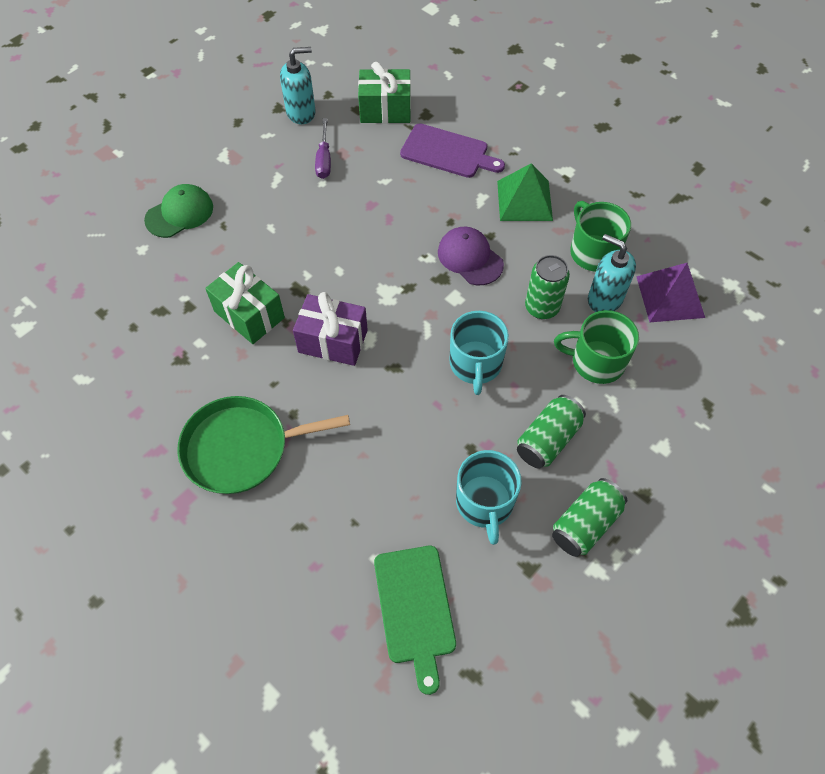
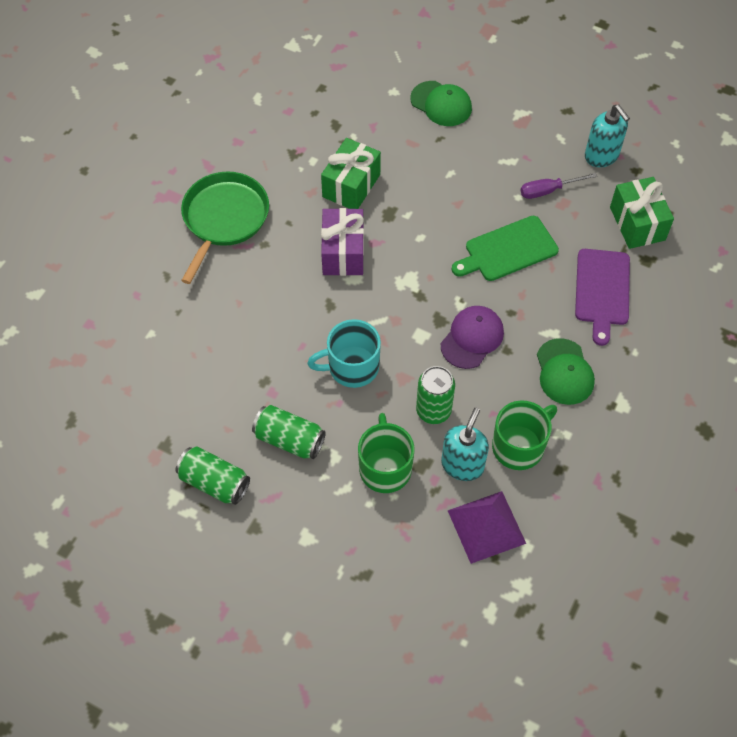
camera: 75 degrees right, 0 degrees up
(241, 448) = (224, 218): green pan -> green pan turned 45 degrees clockwise
(415, 609) = (115, 370): green cutting board -> green cutting board (507, 250)
(484, 503) = (216, 401): turquoise mug -> none
(524, 200) = (564, 372): green pyramid -> green cap

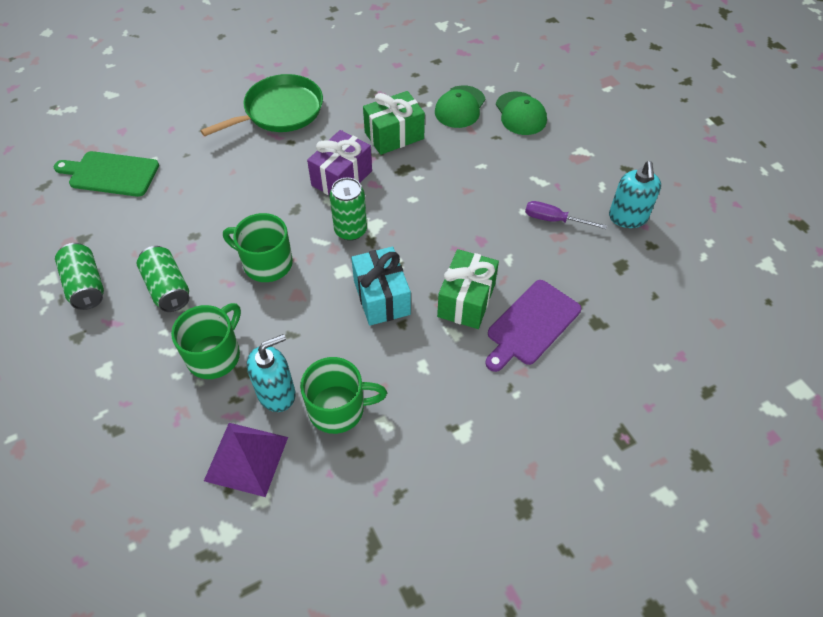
camera: 35 degrees right, 5 degrees down
(352, 367) = (266, 263): turquoise mug -> green mug
(433, 410) = (296, 335): green can -> green can (350, 230)
(472, 338) = (381, 297): purple cap -> turquoise gift
(507, 250) = (475, 246): green cutting board -> green cutting board (110, 174)
(564, 372) = (435, 372): green cap -> green cap (460, 107)
(637, 223) = (614, 288): green gift -> green gift (466, 300)

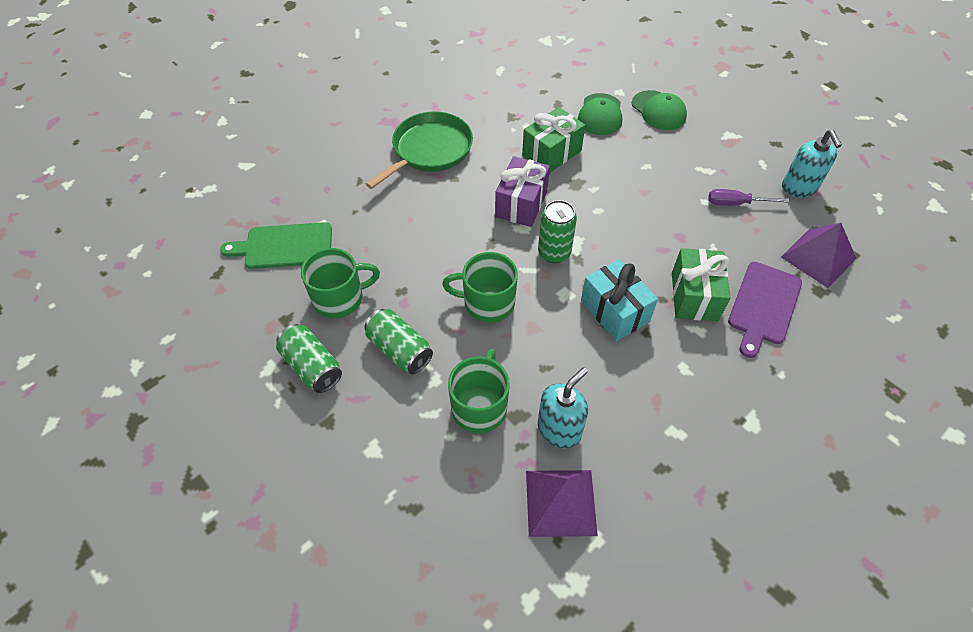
camera: 15 degrees left, 0 degrees up
(338, 409) = (626, 430): green mug -> green mug (339, 298)
(612, 290) = (818, 257): none -> purple pyramid

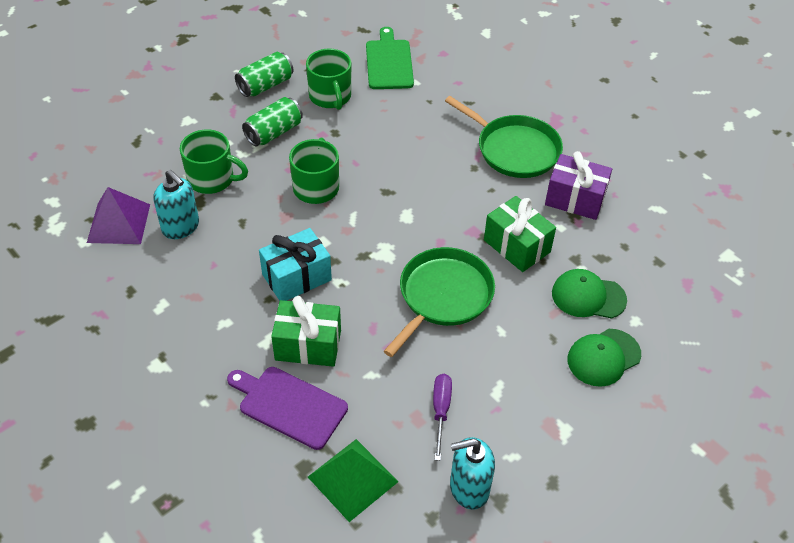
camera: 90 degrees right, 5 degrees down
(521, 204) = (439, 216): purple gift -> purple gift (575, 199)
(554, 253) = (373, 237): green can -> none
(617, 202) = (443, 296): none -> green pan
(818, 257) = (352, 479): purple pyramid -> green pyramid

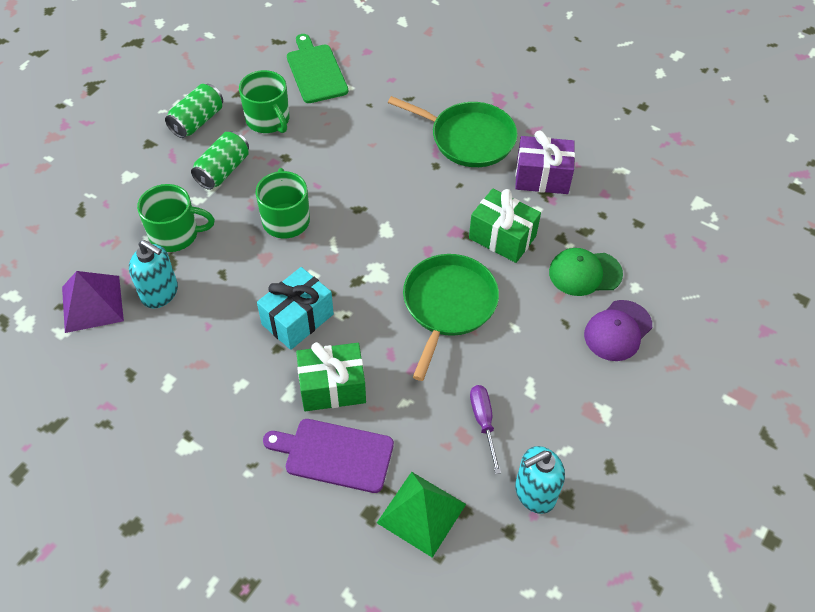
camera: 15 degrees left, 5 degrees up
(603, 357) = (617, 331): green cap -> purple cap

